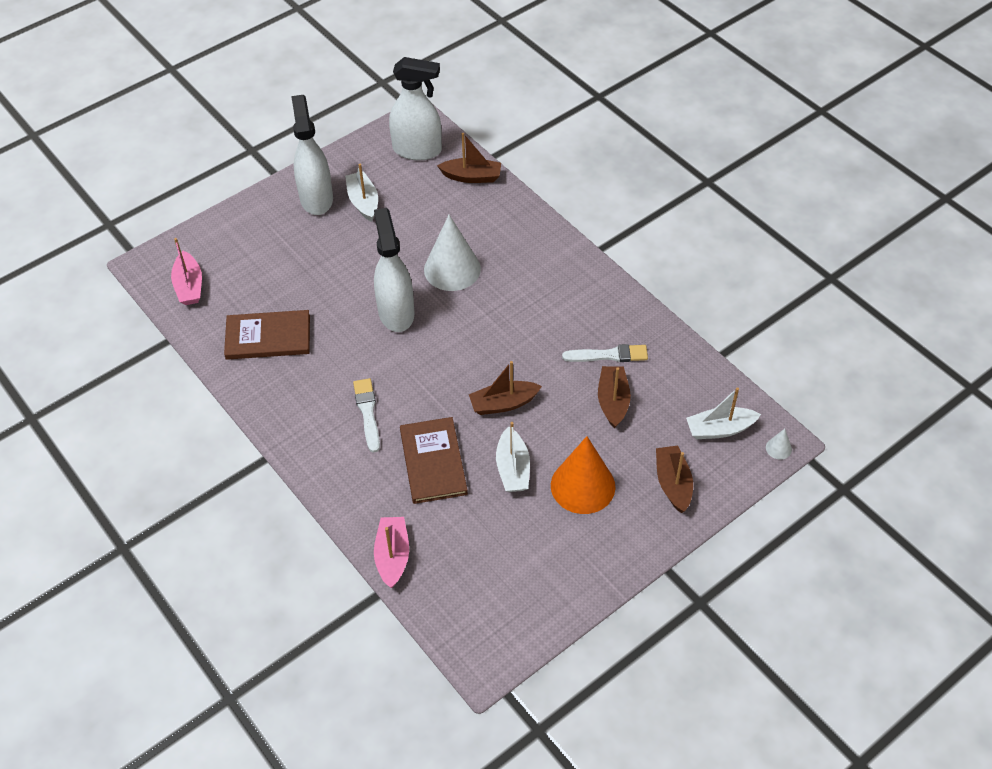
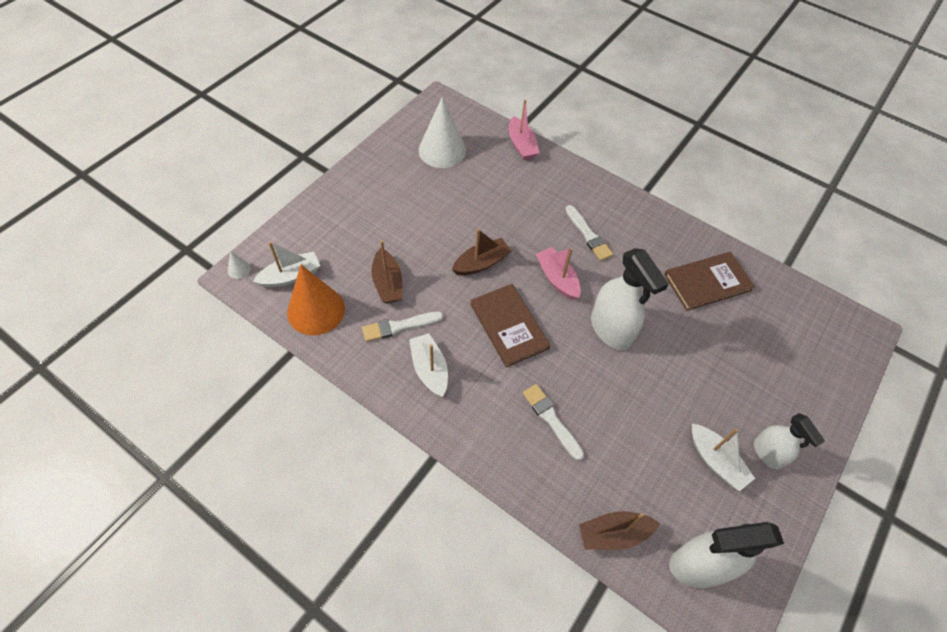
camera: 160 degrees right, 5 degrees up
(189, 286) = (810, 317): pink boat -> pink boat (557, 278)
(316, 198) = (767, 453): white spray bottle -> white spray bottle, size x0.61
(433, 462) = (520, 208): brown book -> brown book (509, 326)
(452, 269) = (580, 391): white cone -> white cone (442, 150)
(488, 253) = (551, 420): none -> white brush
(513, 468) = (457, 214): white boat -> white boat (429, 369)
(583, 486) = (399, 211): orange cone -> orange cone (316, 310)
(673, 484) = (328, 225): brown boat -> none

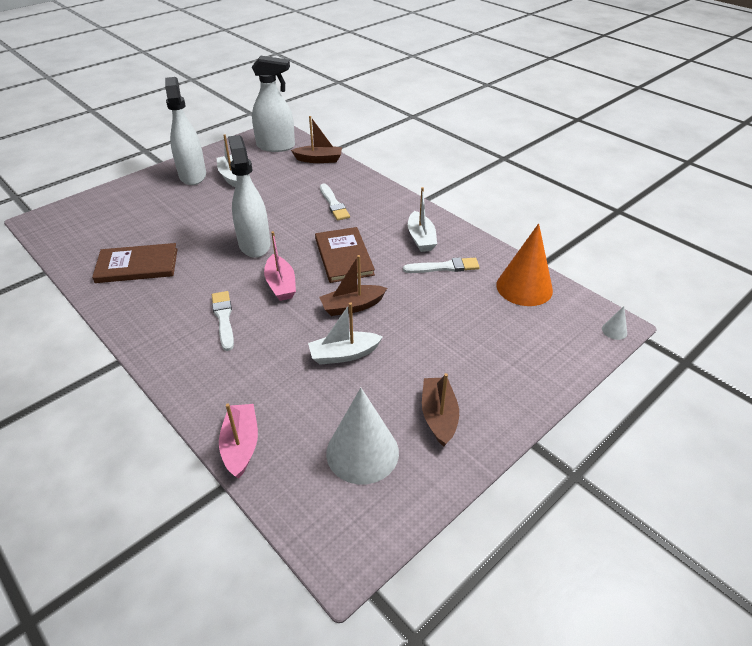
camera: 165 degrees left, 15 degrees down
(291, 276) = (555, 318): white boat -> white boat (344, 354)
(388, 283) = (453, 300): brown boat -> brown boat (439, 416)
(767, 453) = (192, 175): white spray bottle -> white spray bottle, size x1.63

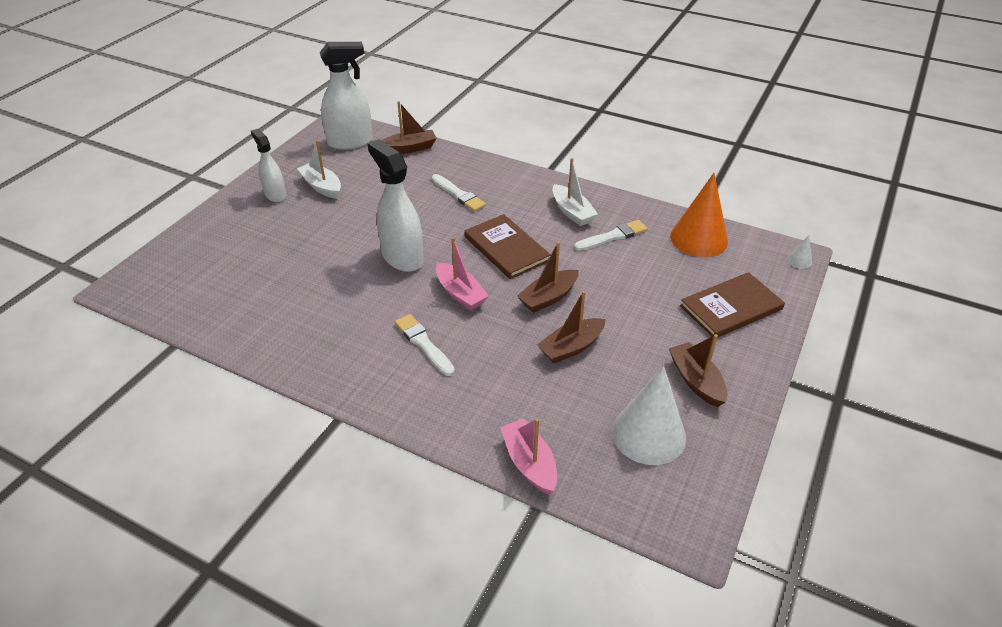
camera: 20 degrees left, 0 degrees up
(137, 265) = (284, 311): brown book -> brown book (731, 307)
(192, 175) = (275, 195): white spray bottle -> white spray bottle, size x0.61
(344, 354) = (571, 347): white boat -> brown boat

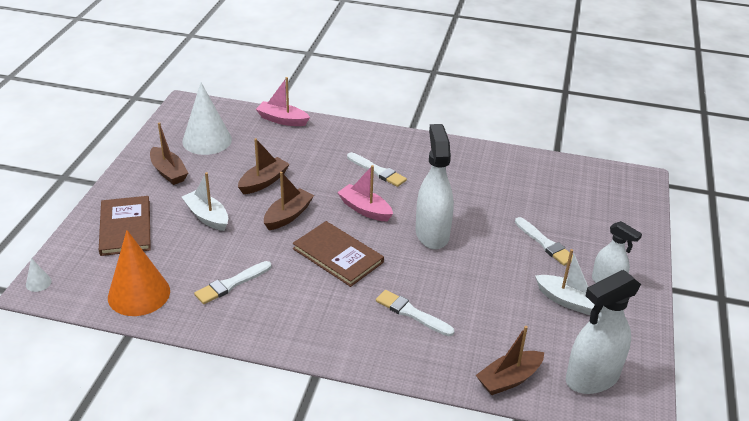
camera: 165 degrees right, 5 degrees down
(298, 234) = (544, 243): none -> white brush
(402, 257) = (432, 234): white spray bottle -> white spray bottle turned 135 degrees counterclockwise
(529, 463) = (282, 120): pink boat -> pink boat turned 150 degrees clockwise
(572, 212) = (278, 308): white boat -> white boat (207, 216)
(731, 307) = (125, 228): brown book -> brown book turned 60 degrees counterclockwise

